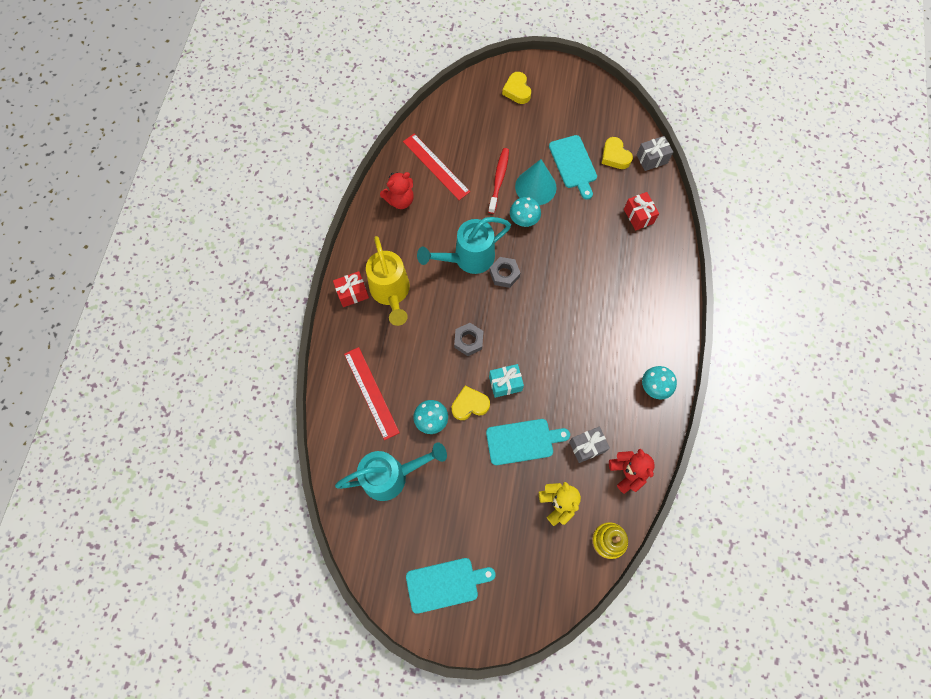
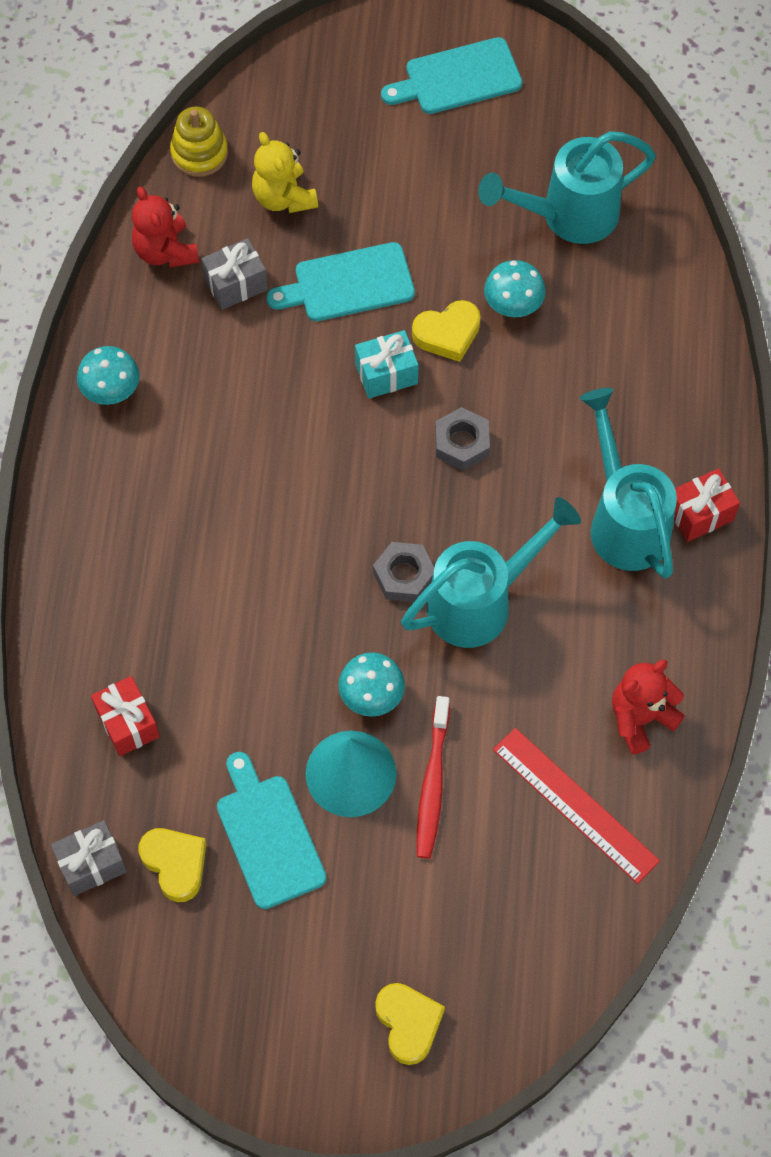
camera: 175 degrees right, 5 degrees down
(371, 392) = (628, 340): red ruler -> none
(391, 293) = (624, 520): yellow watering can -> turquoise watering can

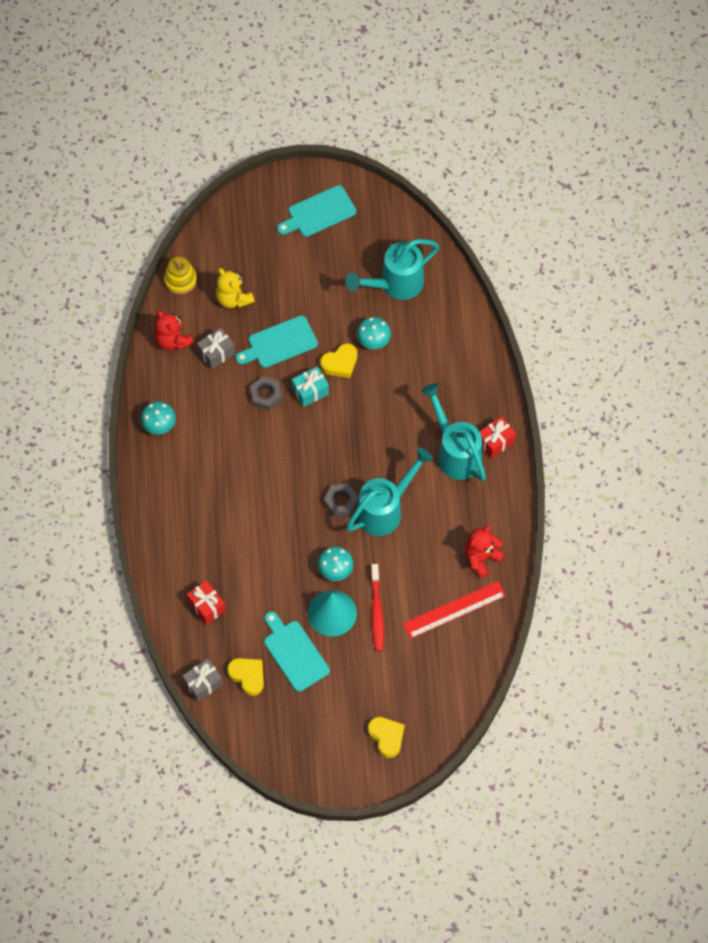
camera: 10 degrees left, 0 degrees up
(462, 443) = (359, 423): grey nut -> grey nut (266, 395)
(575, 805) = (454, 609): red ruler -> red ruler turned 60 degrees counterclockwise

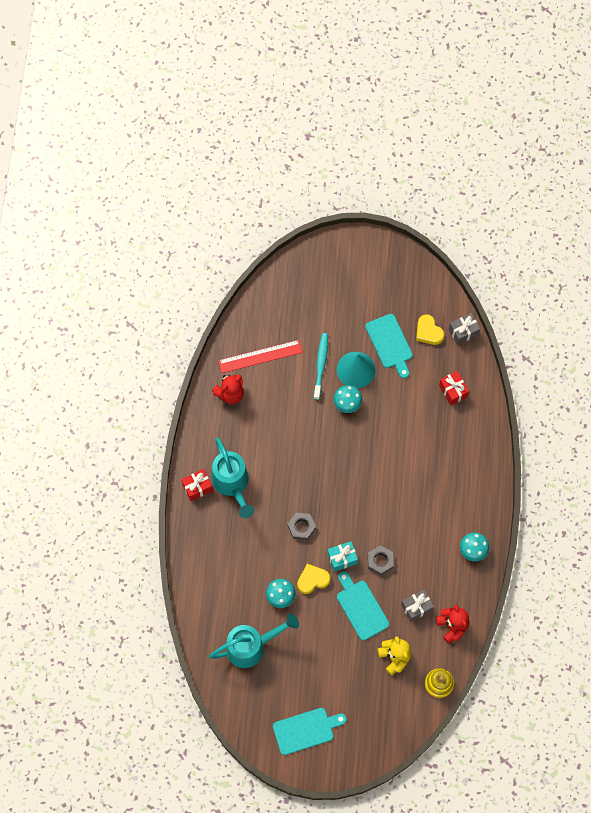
camera: 170 degrees left, 5 degrees up
(279, 343) = (361, 607): turquoise cutting board -> turquoise cutting board turned 105 degrees counterclockwise
(341, 502) = (333, 458): grey nut -> grey nut (301, 527)
(377, 611) = (321, 365): red toothbrush -> turquoise toothbrush
(385, 509) = (299, 445): turquoise watering can -> none
(386, 737) = (331, 270): yellow heart -> none

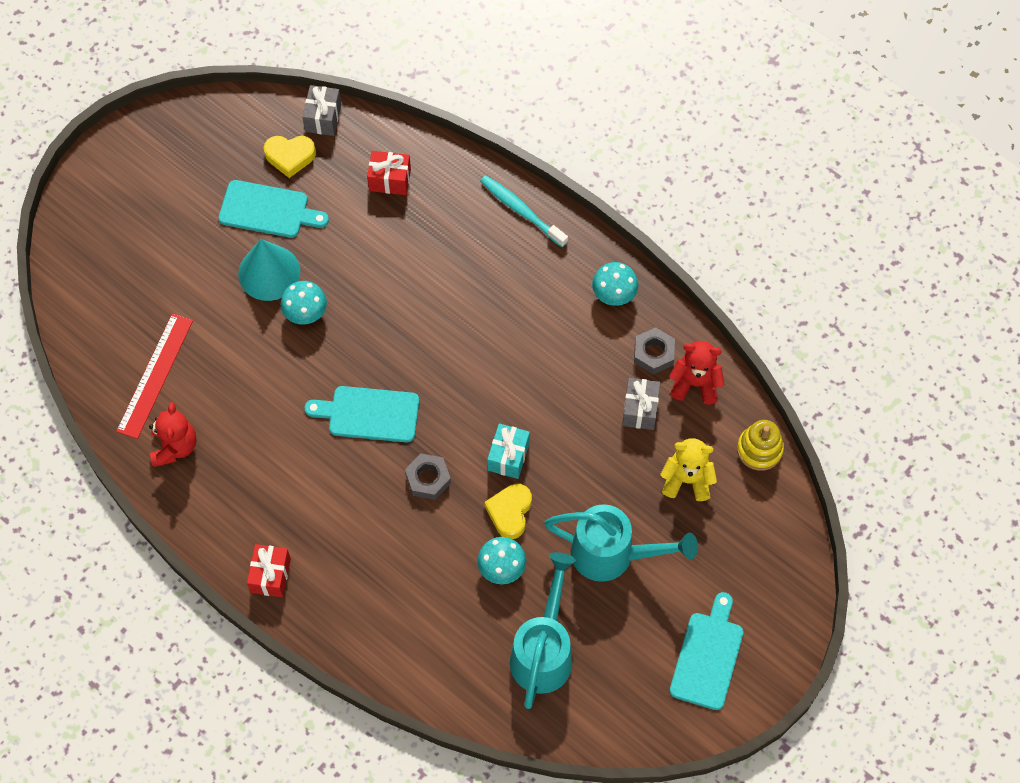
camera: 55 degrees left, 5 degrees down
(232, 484) = (301, 527): turquoise watering can -> turquoise watering can (612, 555)
(321, 365) = (228, 310): turquoise toothbrush -> turquoise toothbrush (521, 211)
(361, 607) = (591, 477): turquoise cutting board -> turquoise cutting board (369, 414)
(380, 561) = (546, 413): grey nut -> grey nut (653, 353)

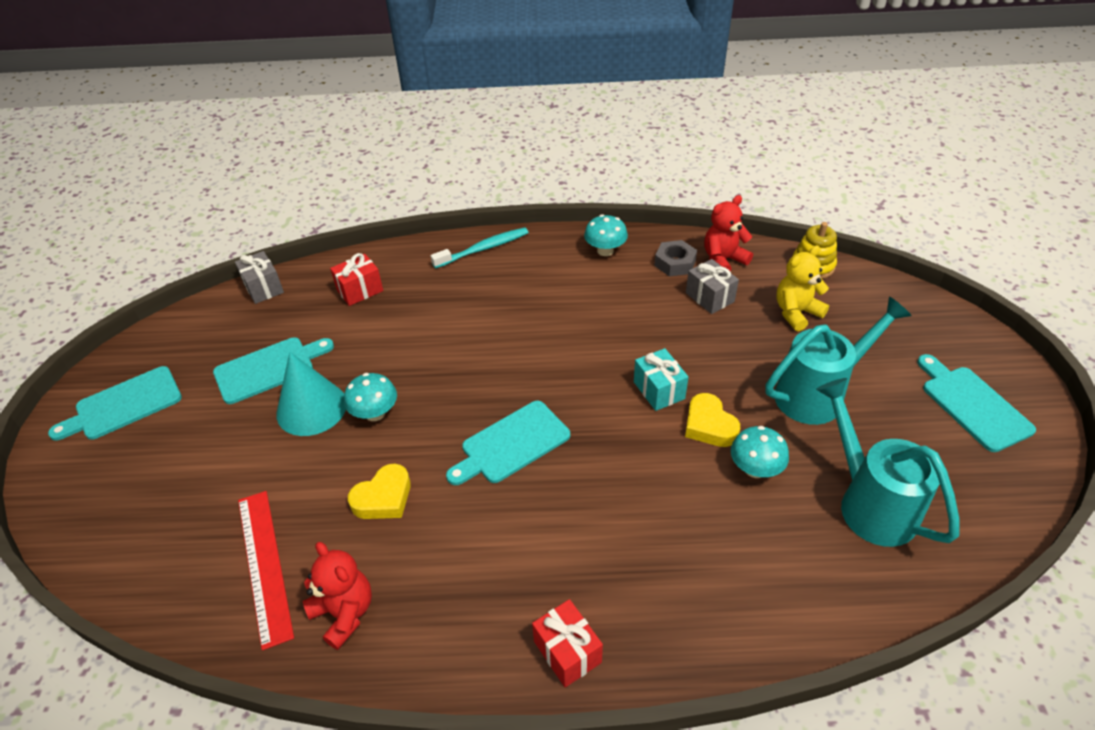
camera: 40 degrees left, 20 degrees down
(155, 166) = (124, 405): none -> turquoise cutting board
(290, 156) = (256, 325): yellow heart -> yellow heart (383, 498)
(428, 479) = (616, 453): grey nut -> none
(521, 211) = (483, 249): turquoise toothbrush -> turquoise toothbrush turned 150 degrees clockwise

